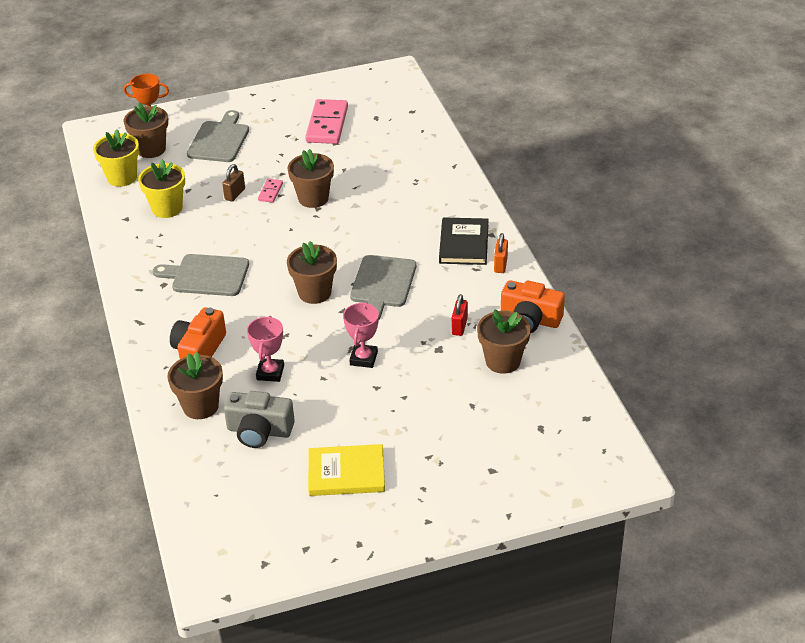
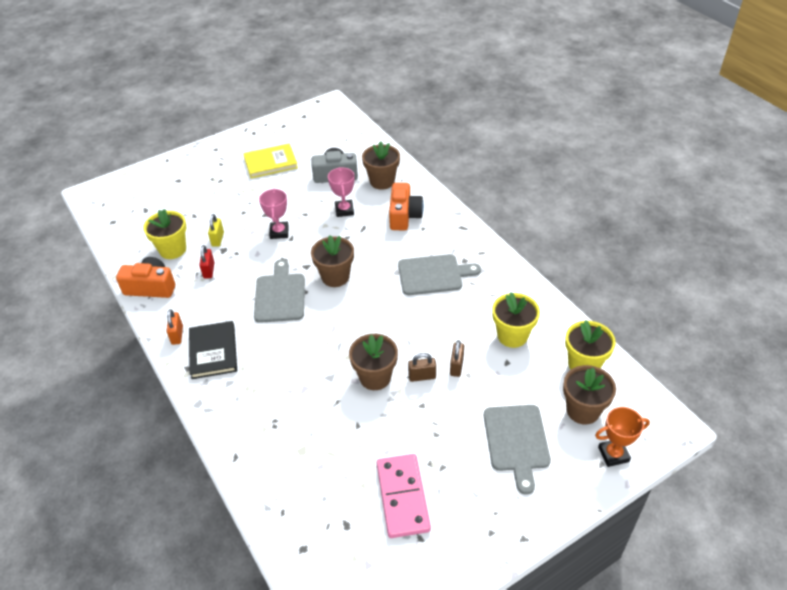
camera: 165 degrees right, 5 degrees up
(270, 192) = (422, 376): pink domino -> brown padlock
(444, 364) = (218, 239): none -> yellow padlock
(503, 361) = (173, 249): brown flower pot -> yellow flower pot

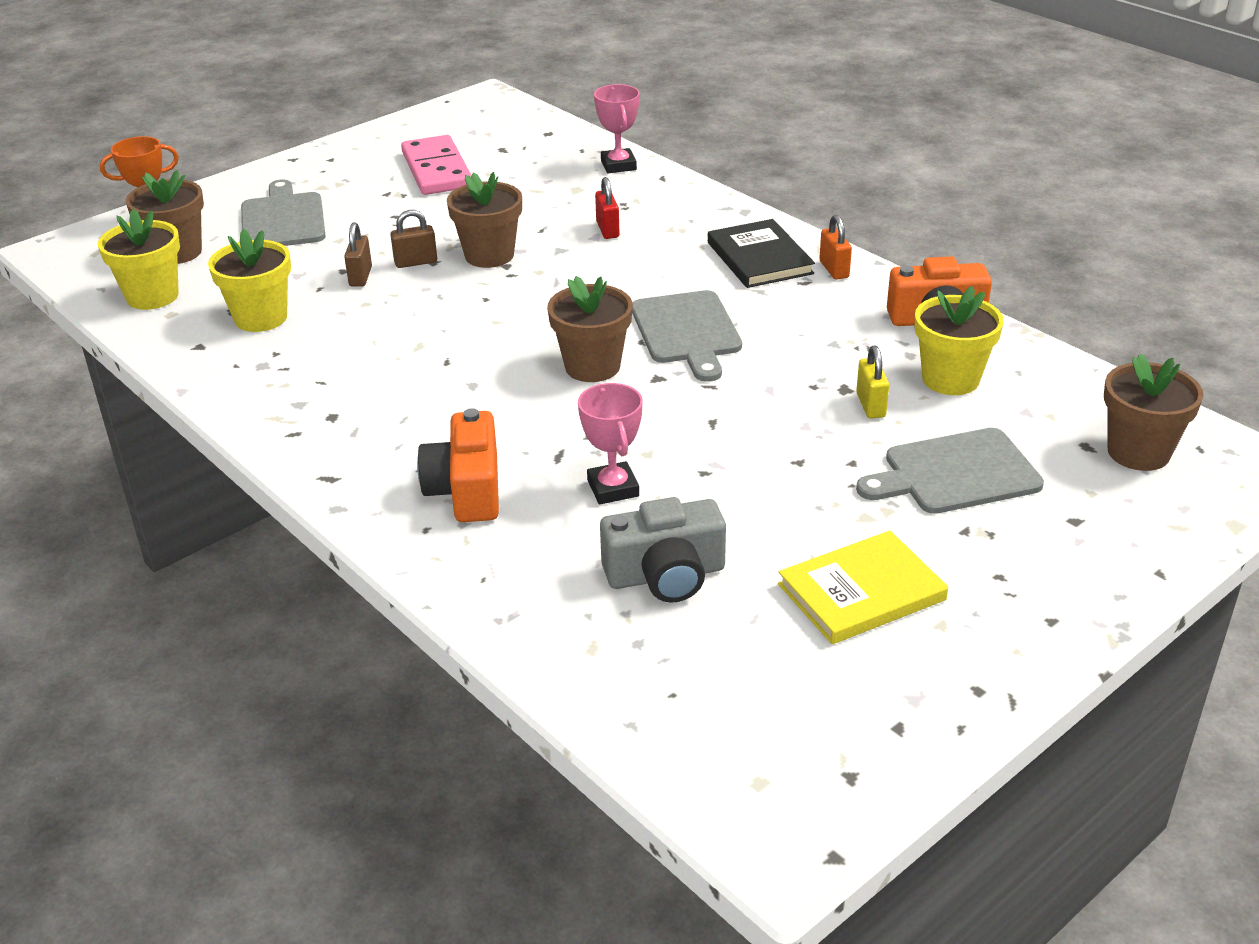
camera: 170 degrees right, 10 degrees down
(209, 270) = (848, 354): red padlock -> red padlock (607, 230)
(279, 232) = (744, 430): pink trophy -> pink trophy (618, 165)
(382, 181) = (534, 568): brown flower pot -> brown flower pot (1138, 452)
(433, 274) = (397, 387): grey cutting board -> grey cutting board (955, 473)

